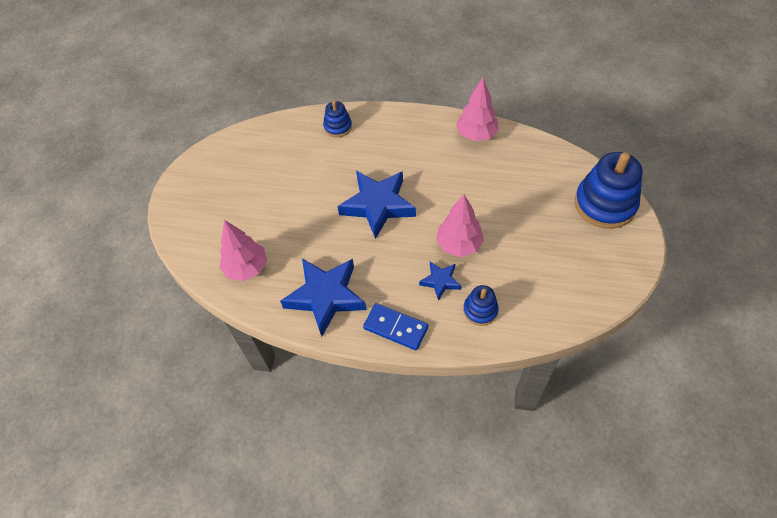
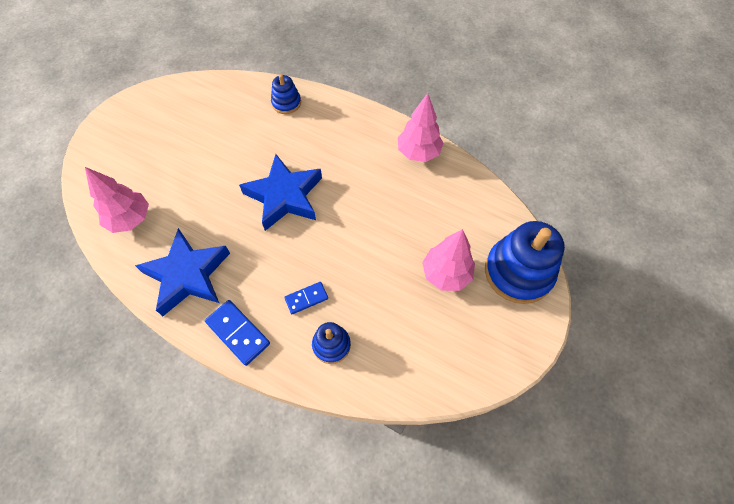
camera: 15 degrees right, 5 degrees up
(440, 281) = (306, 298): blue star -> blue domino
(459, 245) = (344, 265): pink tree -> pink tree (446, 274)

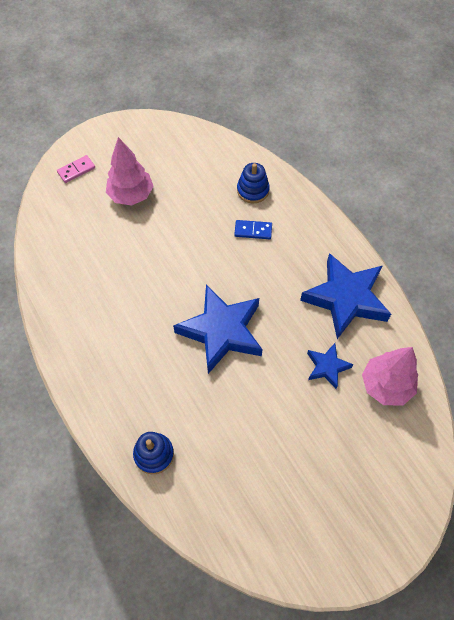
camera: 150 degrees left, 0 degrees up
(184, 210) = (327, 367): none -> blue star
(238, 333) = (320, 232): blue domino -> none
(418, 152) = (63, 310): pink tree -> none
(518, 272) = (76, 170): blue stacking toy -> pink domino

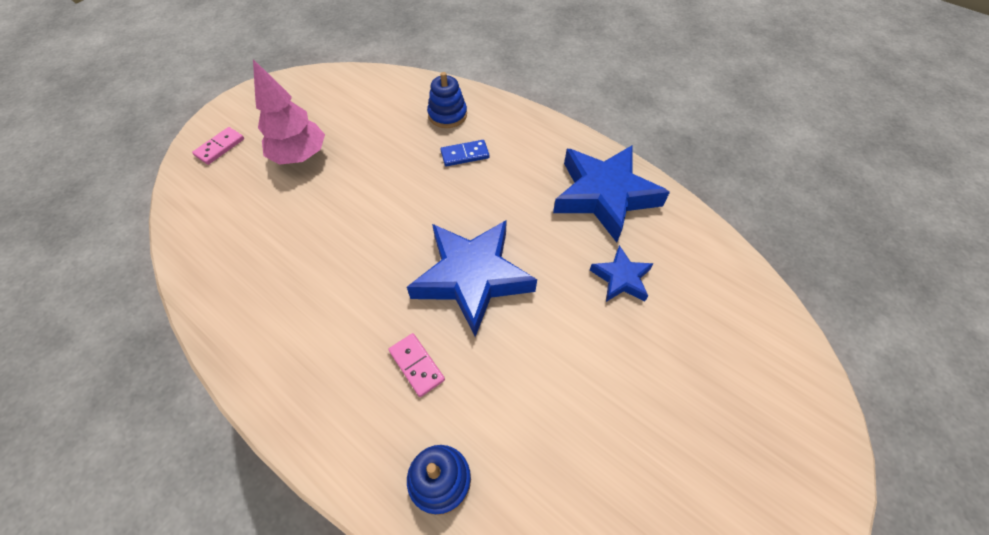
camera: 20 degrees left, 5 degrees down
(163, 379) = (417, 365): none -> pink domino
(386, 385) = (700, 277): pink tree -> none

